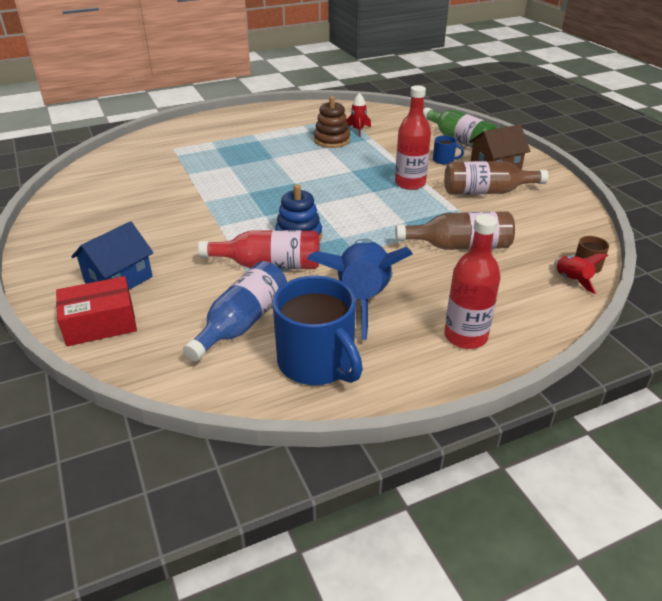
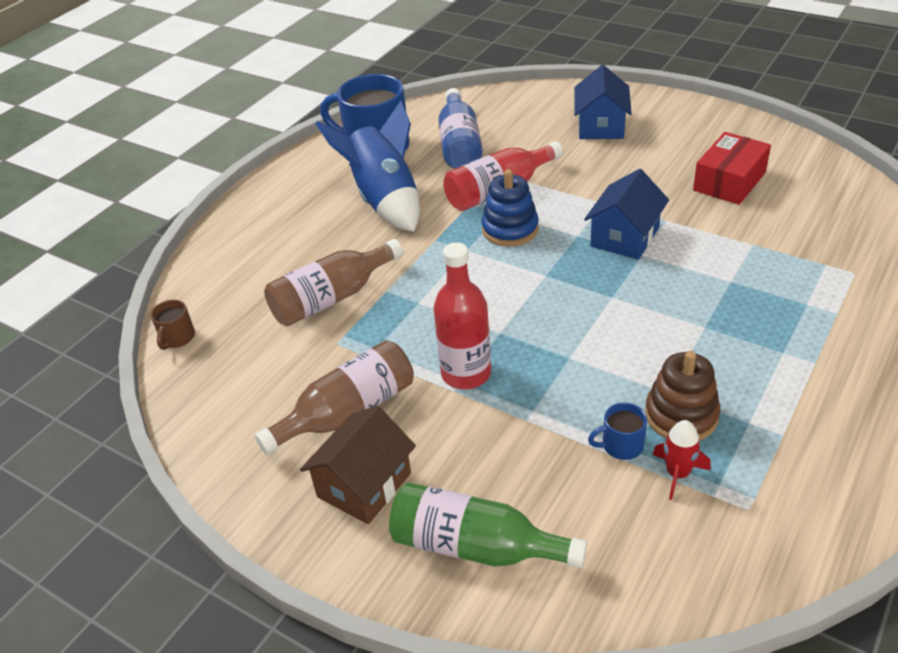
camera: 150 degrees right, 5 degrees up
(100, 323) = (558, 101): red box -> red box (729, 181)
(241, 203) = (625, 237): none -> blue house
(444, 160) = (458, 460): blue mug -> blue mug (621, 445)
(465, 336) = (276, 211): red bottle -> none
(572, 280) = (192, 310): red rocket -> none

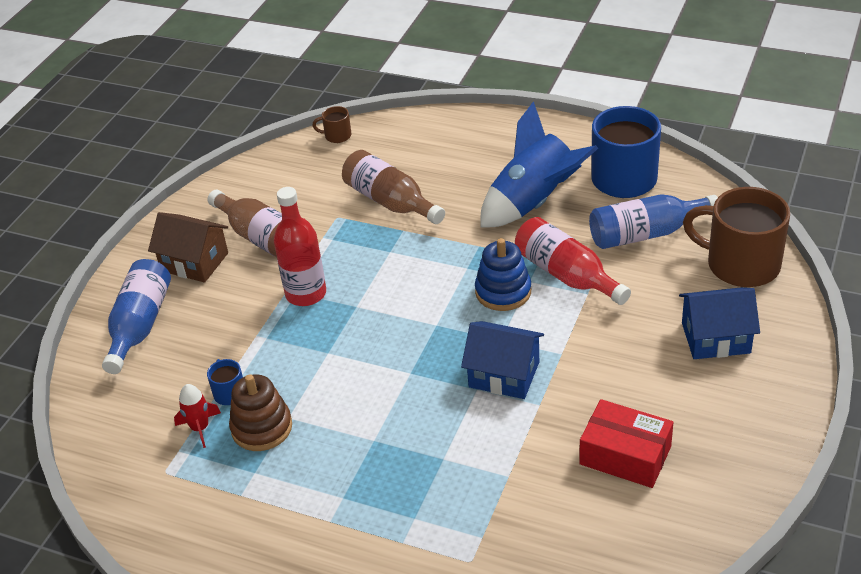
camera: 80 degrees right, 0 degrees up
(475, 546) = (140, 325): green bottle -> blue bottle
(517, 105) = (740, 264): none -> brown mug

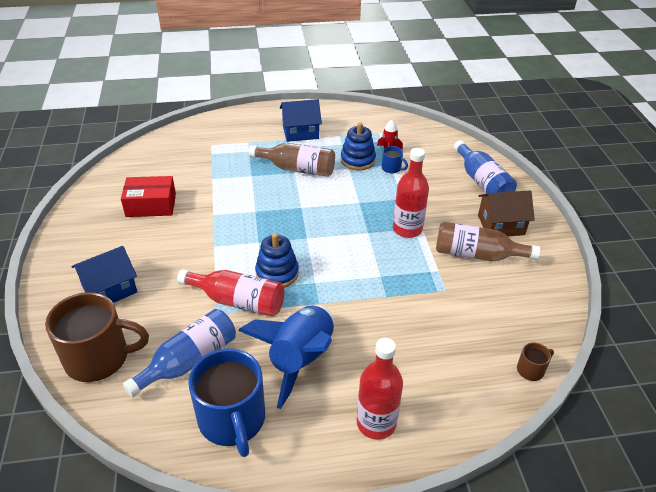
camera: 145 degrees right, 0 degrees up
(262, 428) = (357, 160): brown stacking toy -> blue stacking toy
(390, 202) = (418, 317): brown bottle -> brown bottle (297, 169)
(502, 142) = (376, 423): none -> red bottle
(504, 374) = (243, 223): blue house -> blue house (300, 132)

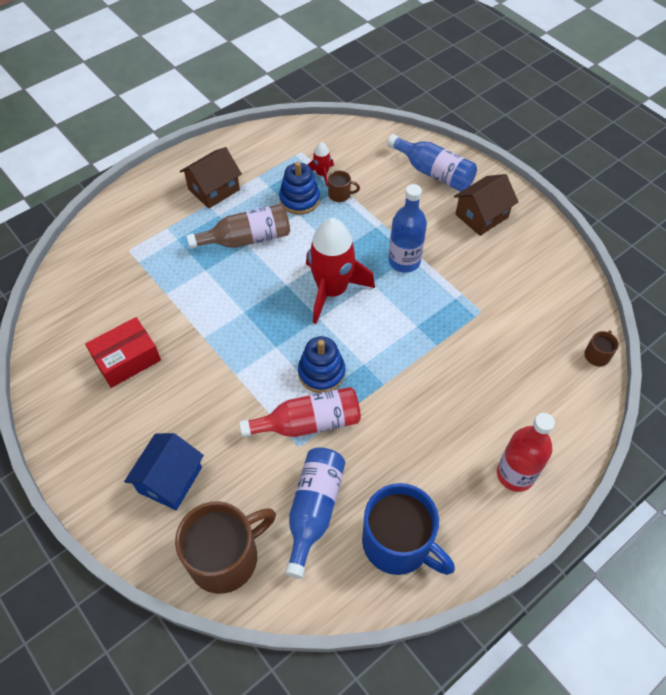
camera: 30 degrees left, 15 degrees up
(300, 132) = (214, 189): blue house -> brown house
(300, 359) = (411, 451): blue rocket -> none
(332, 224) = (332, 290): none -> red rocket
(392, 168) = (340, 195): blue mug -> brown mug
(407, 229) = (404, 261): red bottle -> blue bottle
(477, 255) = (482, 259): brown bottle -> none

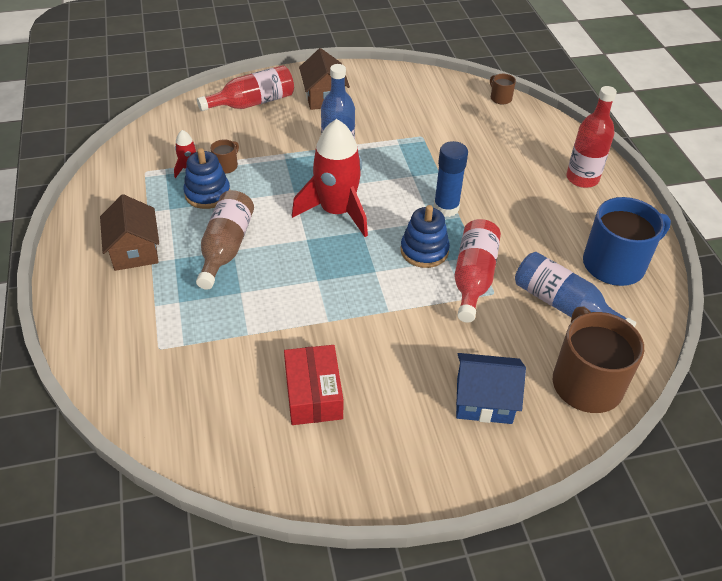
camera: 65 degrees left, 10 degrees down
(170, 479) = (484, 400): blue house -> blue house turned 45 degrees counterclockwise
(389, 369) = (446, 208): none -> blue glue stick
(434, 173) = (253, 103): blue bottle -> red bottle

